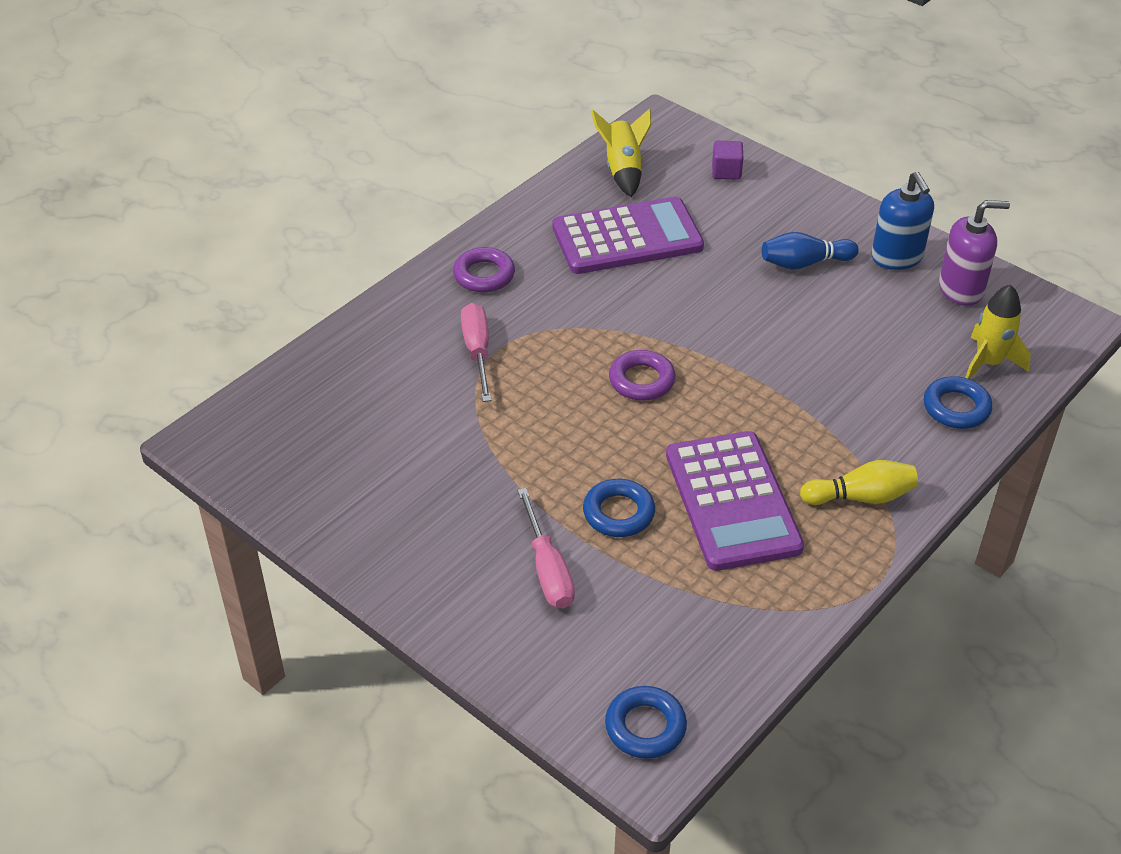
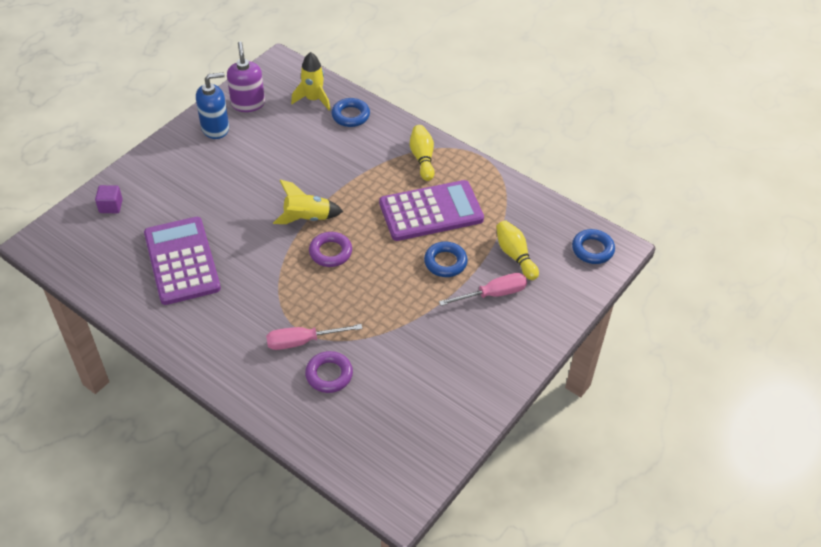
camera: 95 degrees left, 5 degrees up
(484, 275) = (218, 343): purple ring -> purple ring (329, 375)
(623, 170) = (99, 264): yellow rocket -> yellow rocket (307, 218)
(632, 607) = (515, 255): none -> yellow bowling pin
(804, 263) = (218, 171): blue bowling pin -> none

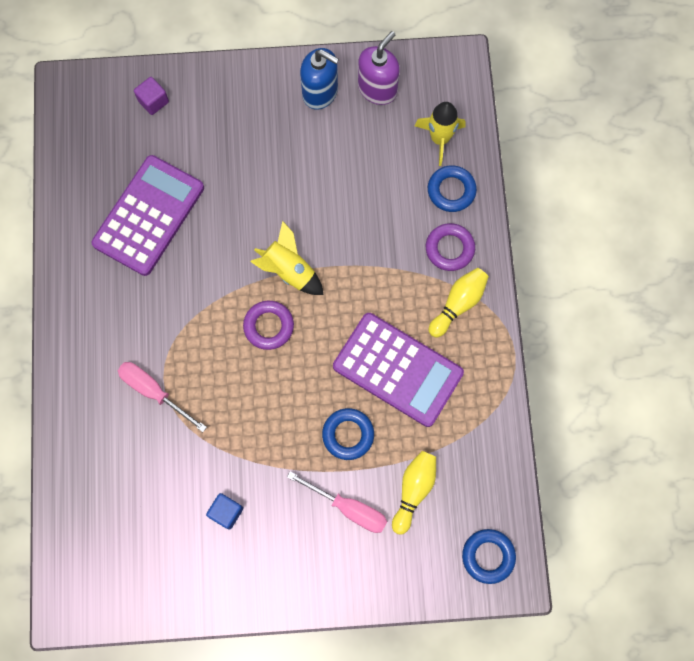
camera: 50 degrees right, 25 degrees up
(329, 375) = (139, 444): purple ring -> purple ring (449, 249)
(428, 359) = (226, 512): none -> blue cube

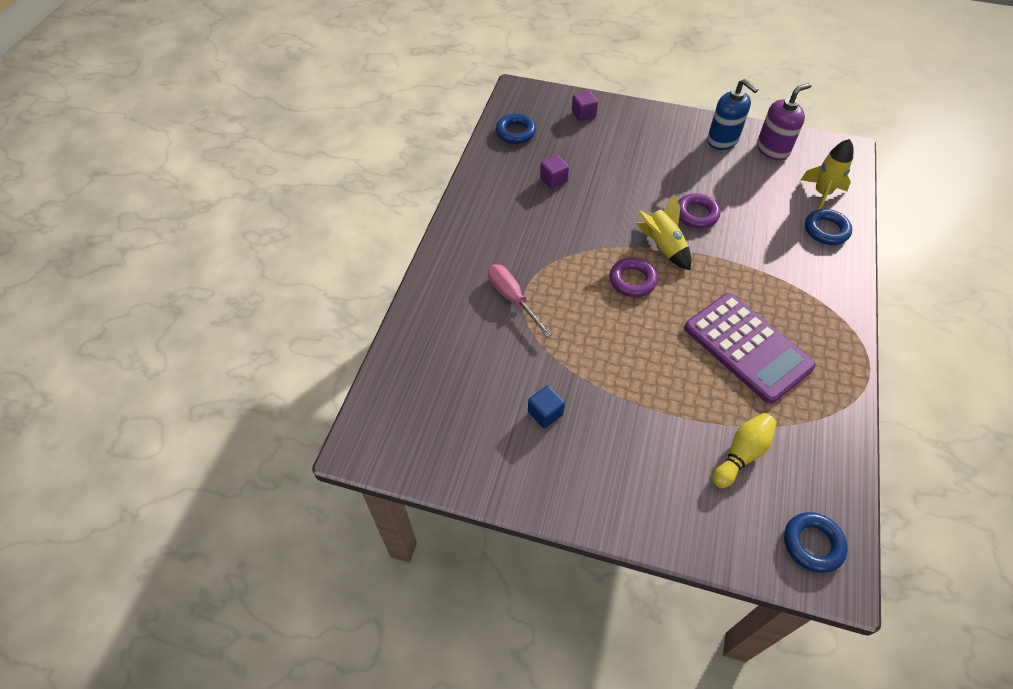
camera: 20 degrees right, 20 degrees down
(148, 215) = (553, 180): purple calculator -> purple cube
(348, 434) = (684, 385): blue ring -> blue ring (515, 132)
(348, 508) = (669, 448): pink screwdriver -> none
(449, 249) = (817, 270): purple ring -> purple ring (696, 214)
(458, 304) = (818, 313): yellow bowling pin -> none

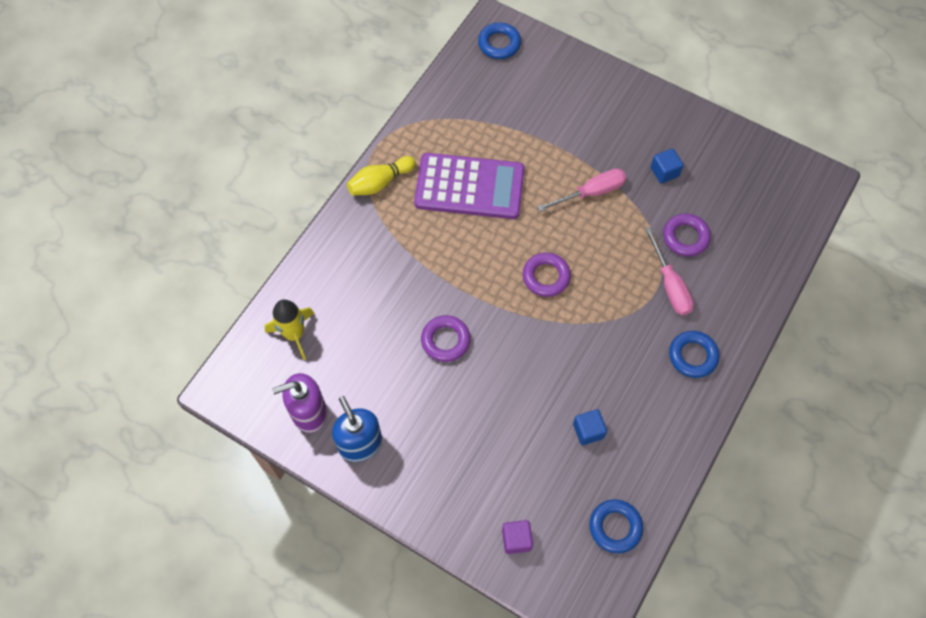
camera: 165 degrees left, 10 degrees up
(506, 346) = (685, 237): none -> purple ring
(553, 180) = (588, 431): purple cube -> blue cube
(618, 370) = (591, 192): none -> pink screwdriver
(663, 246) = (499, 308): yellow rocket -> none
(741, 454) = (519, 107): yellow bowling pin -> yellow bowling pin (380, 182)
(747, 347) = (469, 187): purple calculator -> purple calculator turned 120 degrees clockwise
(826, 230) = (321, 287): blue ring -> blue ring (693, 356)

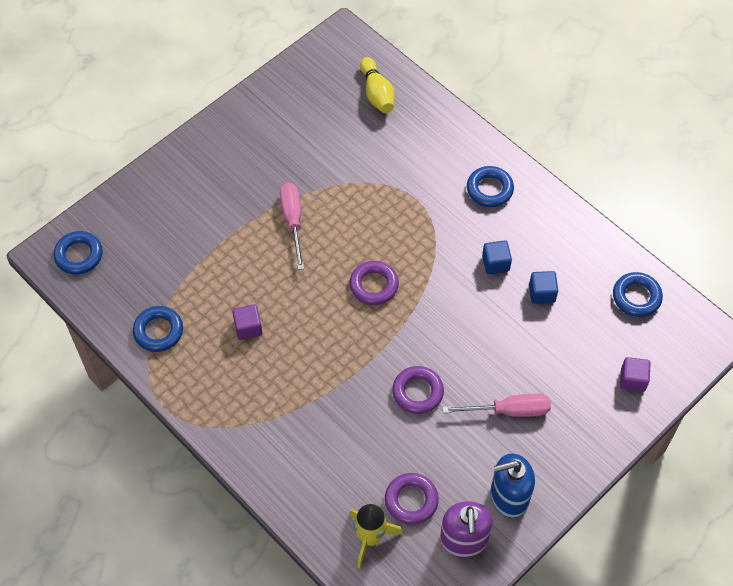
camera: 75 degrees left, 5 degrees down
(380, 182) = (212, 413): yellow bowling pin -> yellow bowling pin (377, 93)
(445, 121) = (158, 331): none -> blue ring
(469, 187) = (248, 328): purple calculator -> purple cube
(664, 172) = (291, 154): blue cube -> blue cube (495, 263)
(670, 285) = (413, 185): pink screwdriver -> pink screwdriver (509, 410)
(685, 237) = (367, 158): purple ring -> purple ring (411, 500)

